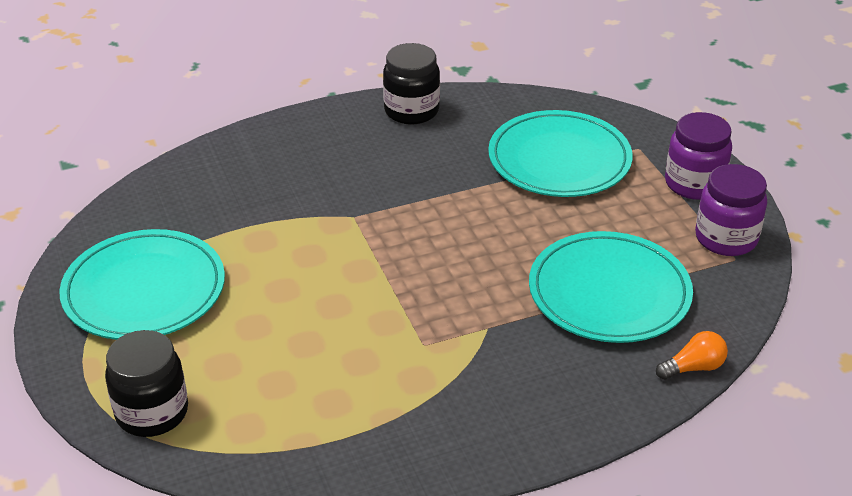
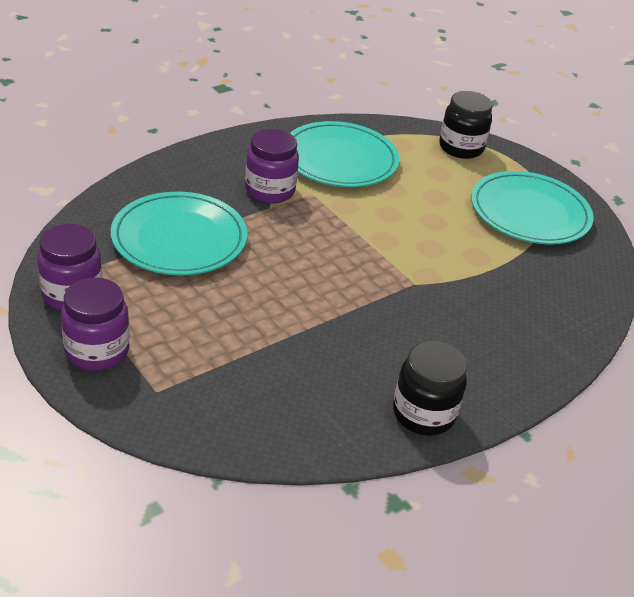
camera: 160 degrees right, 0 degrees up
(480, 354) = (269, 191): none -> purple jar
(559, 160) = (242, 365): turquoise plate -> turquoise plate (339, 160)
(693, 367) = (113, 193): orange light bulb -> none

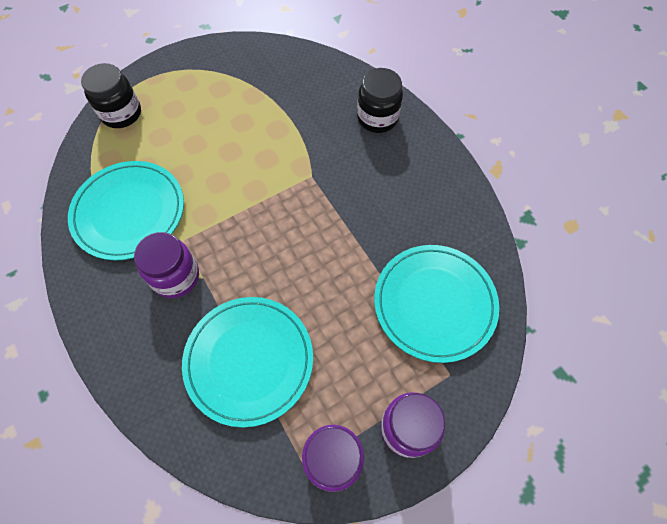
camera: 80 degrees left, 25 degrees up
(423, 414) = (451, 190): black jar -> black jar (377, 118)
(529, 213) = (222, 84): turquoise plate -> turquoise plate (434, 303)

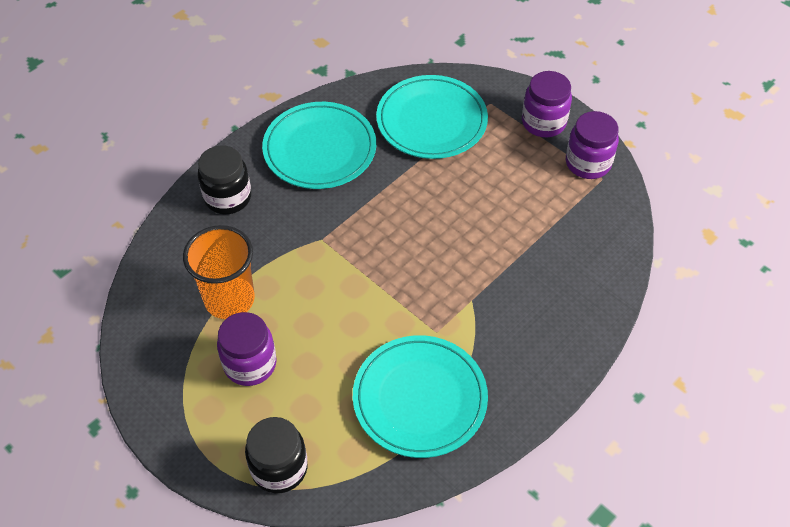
camera: 105 degrees left, 10 degrees down
(176, 277) = (479, 324): purple jar -> purple jar (250, 364)
(249, 360) = (536, 238): turquoise plate -> turquoise plate (320, 149)
(274, 105) = (229, 299): none -> orange cup

